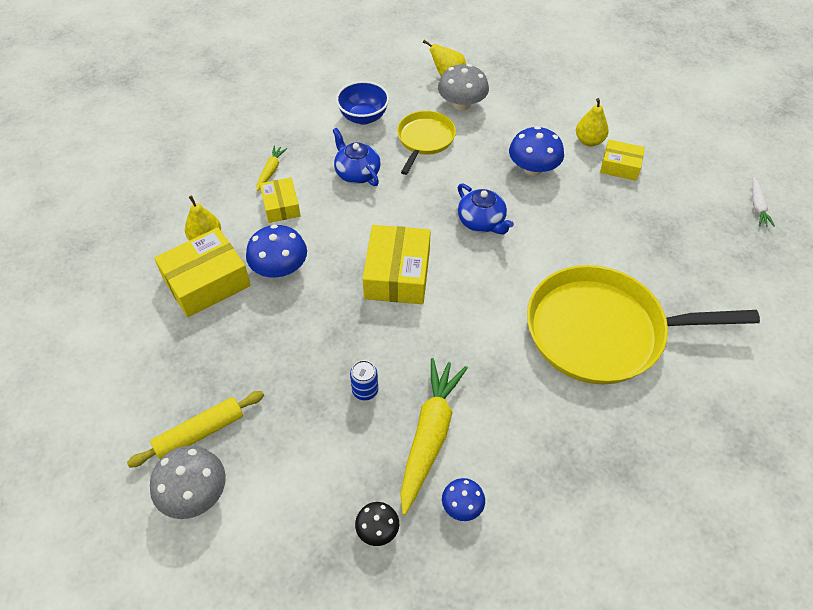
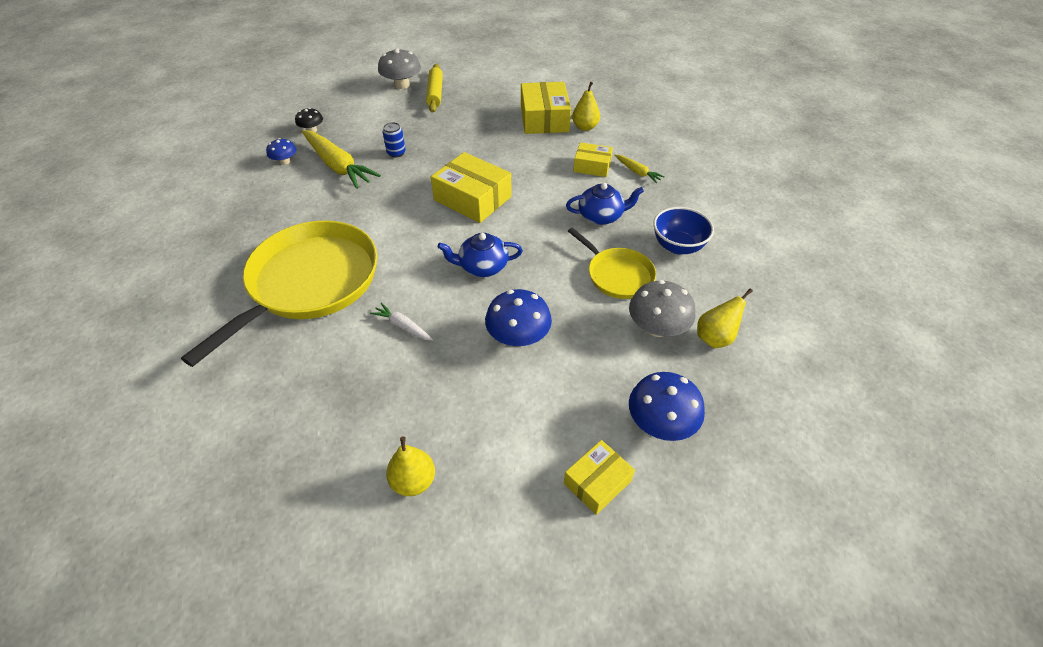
camera: 120 degrees right, 5 degrees down
(280, 268) = (529, 149): blue mushroom -> blue mushroom (660, 423)
(589, 141) = (522, 412): yellow pear -> yellow pear (413, 481)
(620, 166) = (463, 417): yellow box -> yellow box (597, 482)
(757, 206) = (292, 521): white carrot -> white carrot (403, 326)

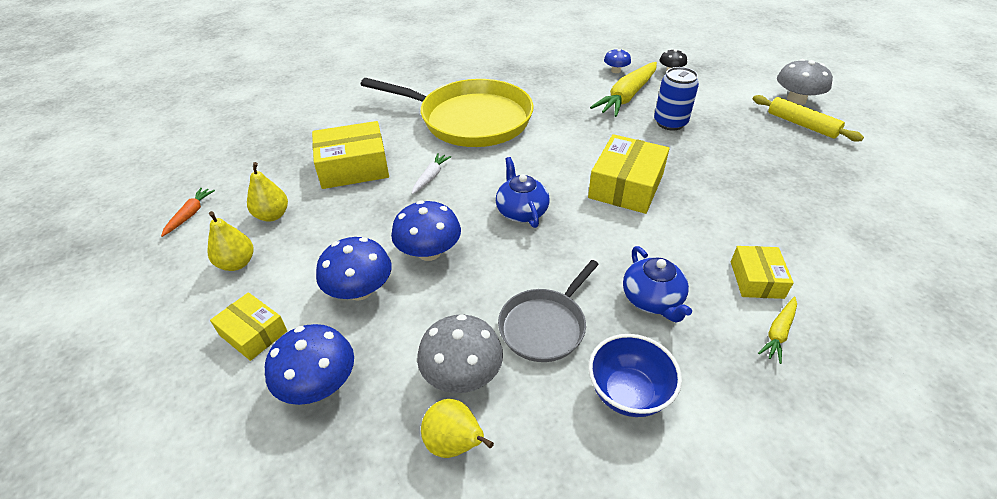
camera: 80 degrees right, 5 degrees down
(374, 588) = (190, 215): none -> orange carrot
(396, 153) = (670, 123): blue can -> blue can, size x1.65
(435, 93) = (801, 124): yellow rolling pin -> yellow rolling pin turned 60 degrees clockwise
(544, 119) = (831, 219): yellow box -> yellow box (353, 167)
(557, 392) = (360, 290): none -> blue mushroom
(585, 127) = (847, 262): yellow pear -> yellow pear (237, 263)
(617, 275) = (544, 326): yellow pan -> grey pan

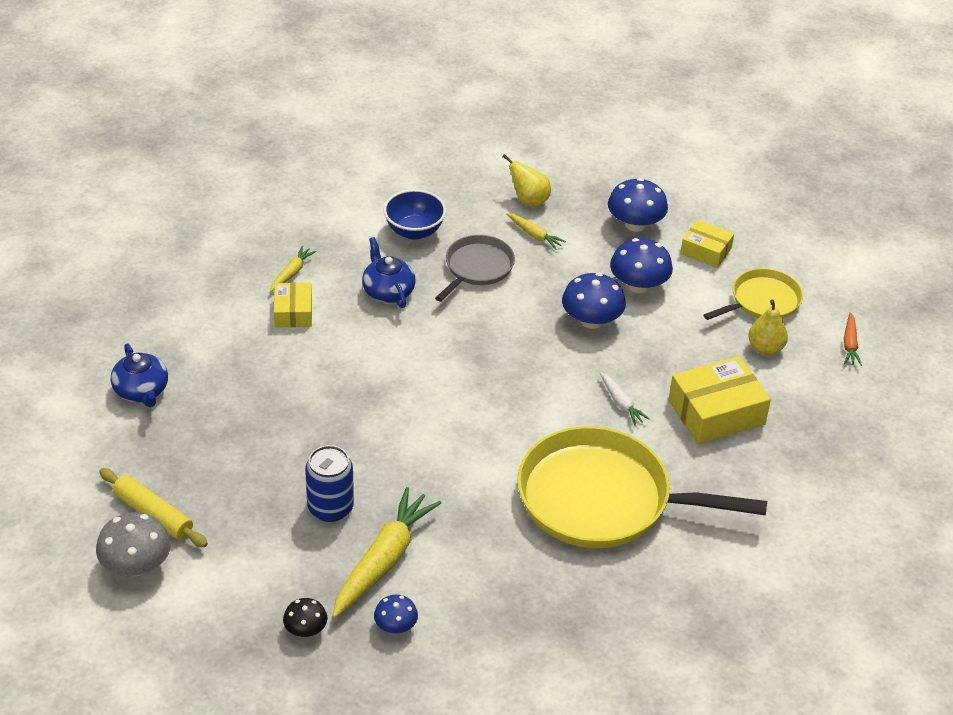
camera: 170 degrees right, 0 degrees up
(237, 263) = (762, 301): yellow pear -> yellow pan
(430, 177) = (621, 403): white carrot -> white carrot turned 45 degrees counterclockwise
(462, 374) = (534, 235): grey mushroom -> yellow carrot
(521, 211) = (511, 367): blue teapot -> blue teapot (141, 391)
(626, 186) = (399, 404): yellow box -> none

